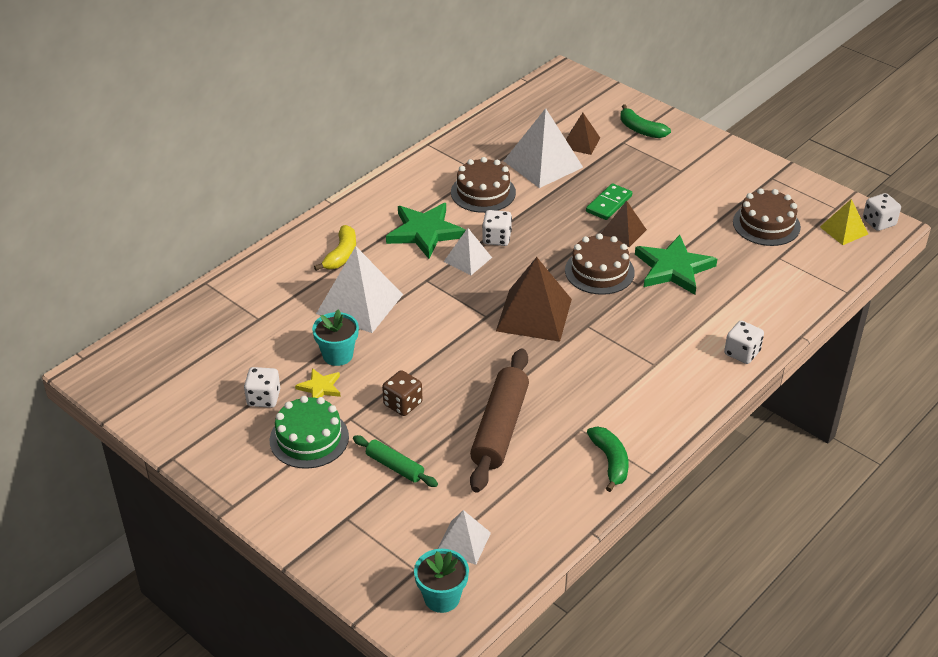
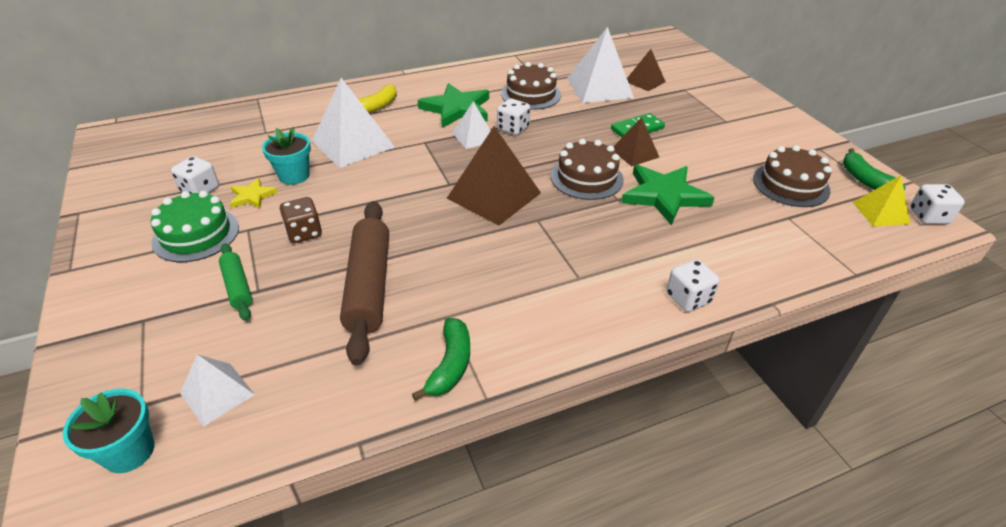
camera: 25 degrees right, 0 degrees up
(499, 428) = (369, 286): brown rolling pin -> brown rolling pin turned 45 degrees counterclockwise
(641, 130) = (707, 84): green banana -> green banana (864, 180)

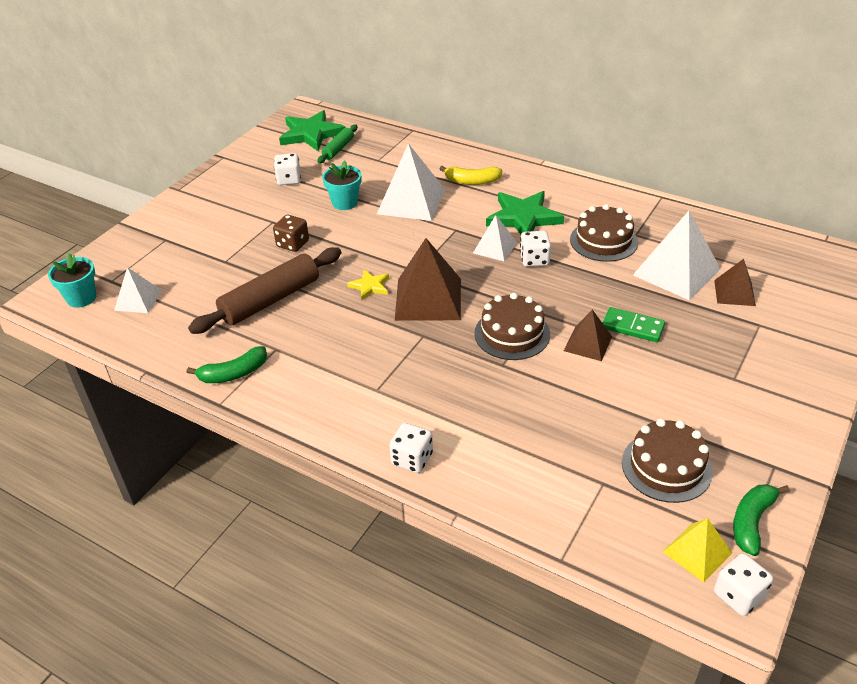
camera: 55 degrees right, 0 degrees up
(196, 234) = (248, 207): green cake -> none
(237, 287) = (220, 252): green rolling pin -> green rolling pin (338, 149)
(252, 196) = (305, 201): yellow star -> yellow star (370, 286)
(664, 196) = (540, 389): green star -> green star (311, 134)

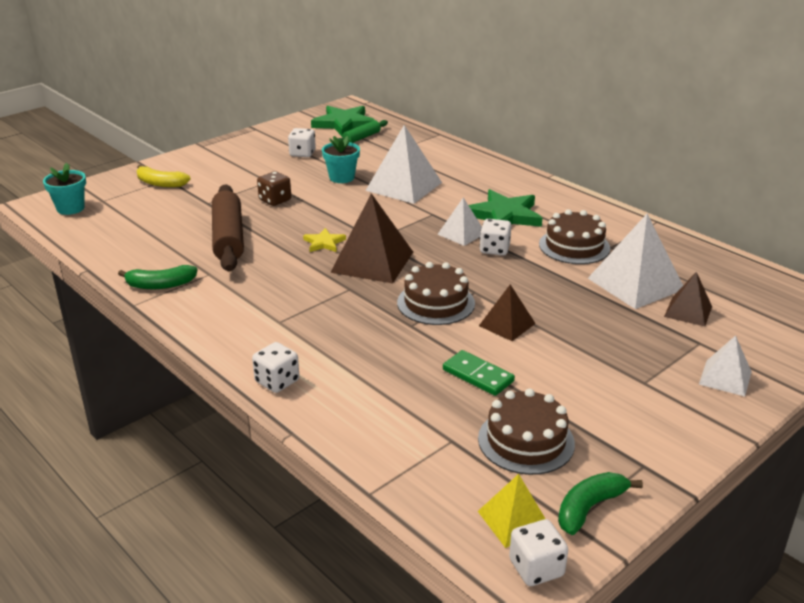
camera: 15 degrees right, 10 degrees down
(138, 300) = (115, 218): white pyramid -> white pyramid (725, 378)
(270, 300) = (228, 237): brown rolling pin -> brown rolling pin turned 75 degrees counterclockwise
(472, 181) = (471, 180): yellow banana -> yellow banana (160, 183)
(633, 327) = (561, 320): green domino -> green domino (478, 375)

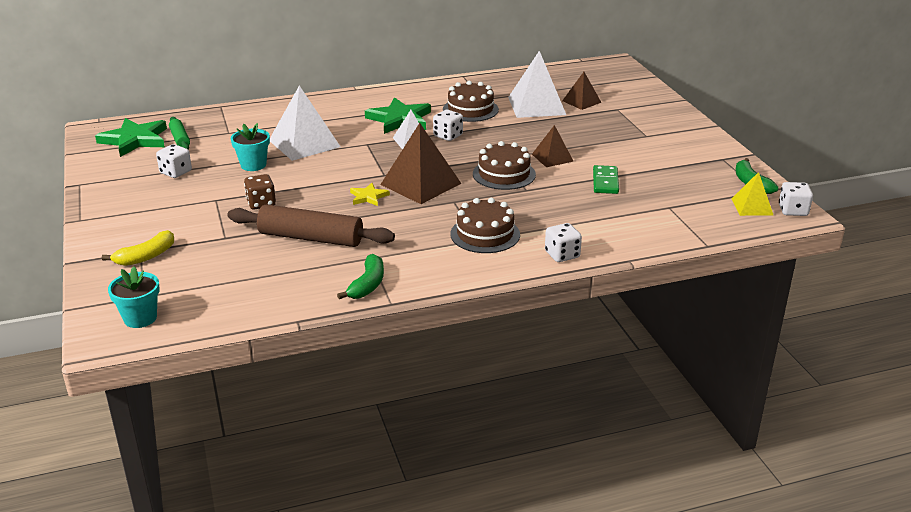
camera: 65 degrees left, 0 degrees up
(478, 375) = (605, 182): green domino -> green domino turned 60 degrees counterclockwise
(526, 441) = (682, 185): brown cake -> brown cake (485, 234)
(725, 378) = (656, 113): white pyramid -> none

